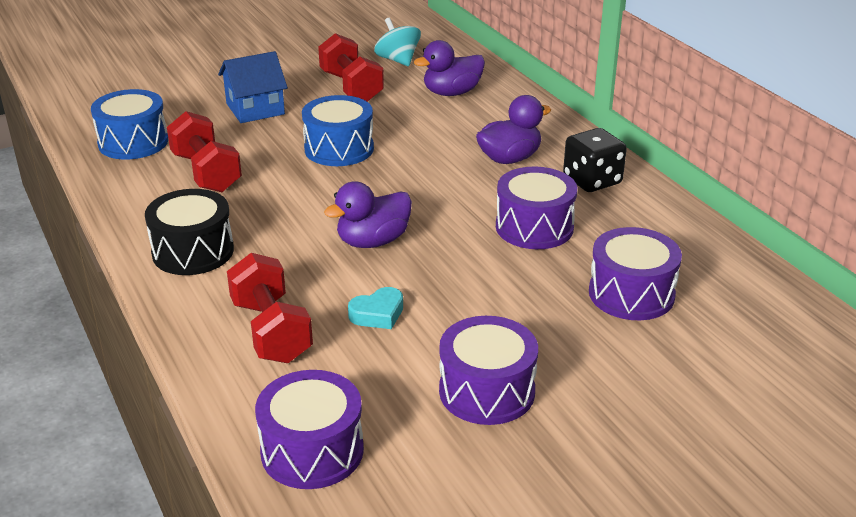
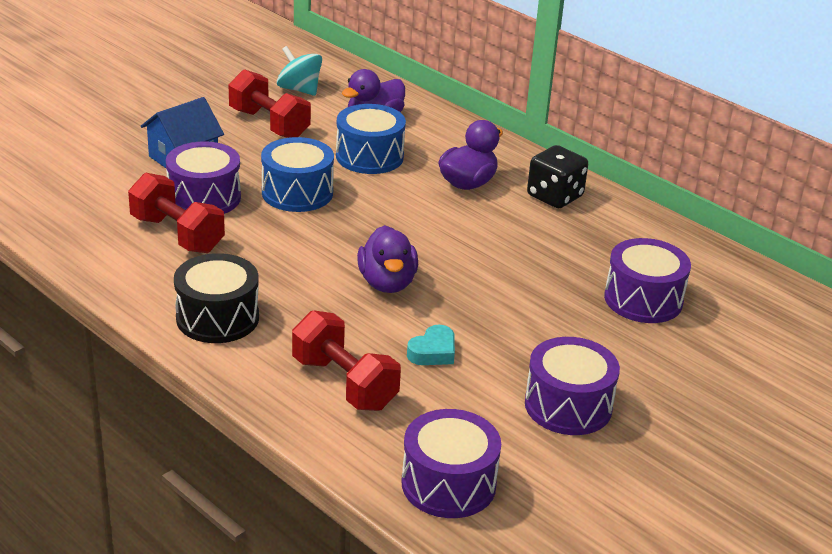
camera: 20 degrees left, 0 degrees up
(133, 142) = (76, 211): blue drum -> blue drum (369, 156)
(373, 241) = (387, 283): purple duck -> purple duck turned 45 degrees counterclockwise
(534, 227) = (527, 249): purple drum -> purple drum (204, 198)

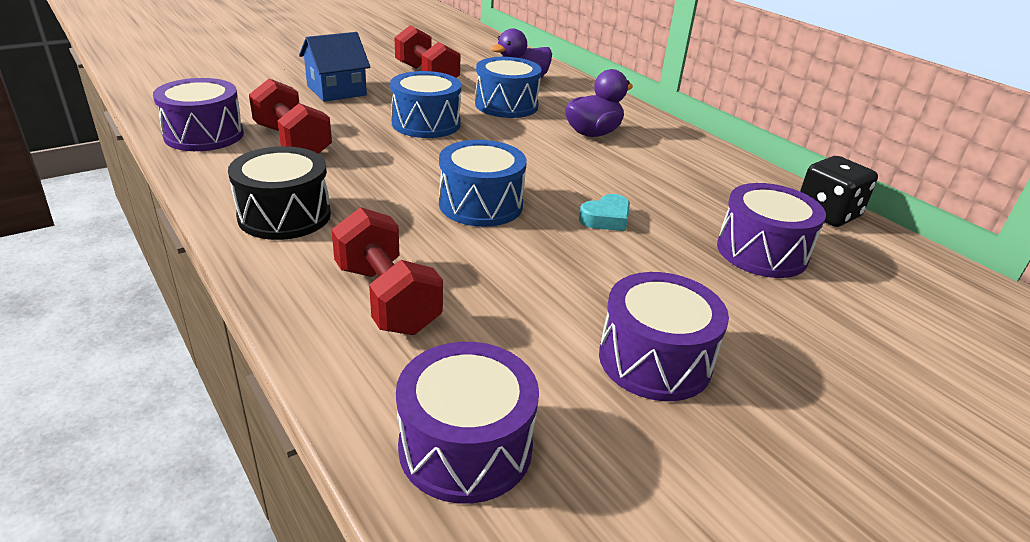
camera: 10 degrees right, 0 degrees up
(204, 198) = (337, 118): purple drum -> purple drum (204, 135)
(299, 89) = (465, 57): turquoise spinning top -> none
(387, 283) = (480, 204): purple duck -> blue drum
(433, 352) = (505, 277): turquoise heart -> turquoise heart (606, 219)
(554, 196) = (677, 151): black dice -> black dice (827, 214)

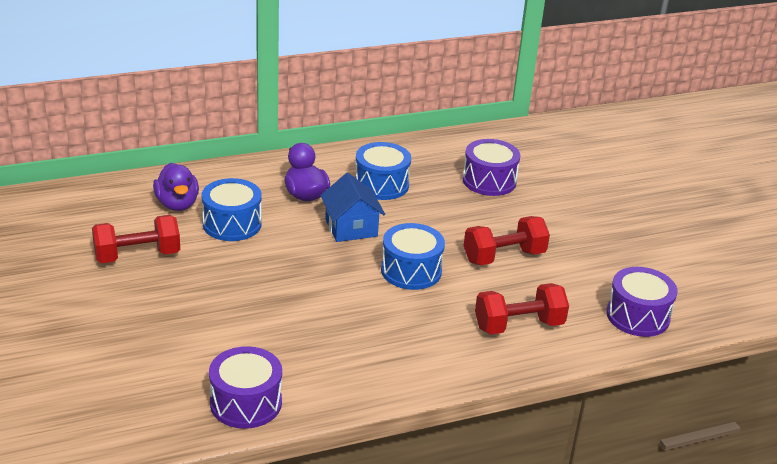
camera: 75 degrees left, 0 degrees up
(284, 215) = (409, 361): black drum -> none
(293, 142) = (278, 350): red dumbbell -> red dumbbell (504, 257)
(336, 90) = (157, 316): blue house -> blue house (351, 228)
(426, 123) = (259, 273): blue drum -> blue drum (381, 184)
(606, 219) = (440, 224): turquoise heart -> none
(654, 360) = (582, 247): purple drum -> none
(827, 214) = (450, 142): black dice -> none

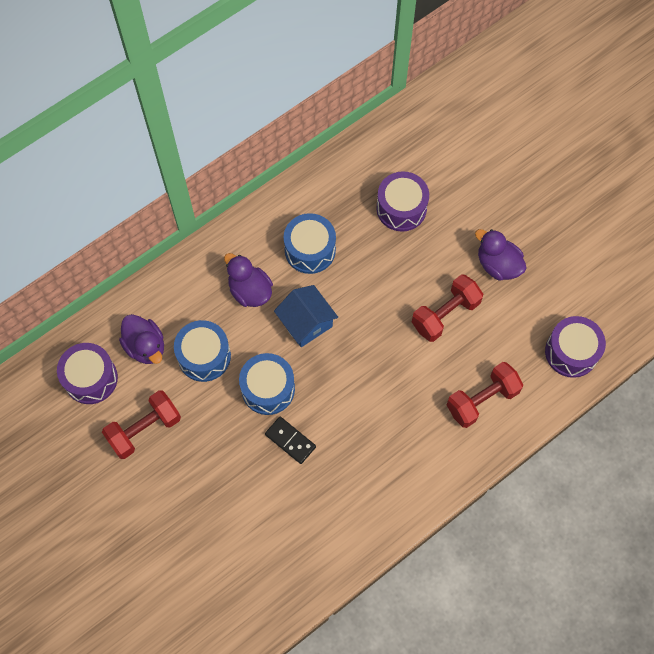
camera: 15 degrees left, 35 degrees up
(246, 403) = (306, 569): purple drum -> purple drum (91, 378)
(286, 301) = (290, 441): none -> black domino
(411, 271) = (376, 362): blue drum -> blue drum (268, 389)
(576, 238) = (498, 265): none -> purple duck

